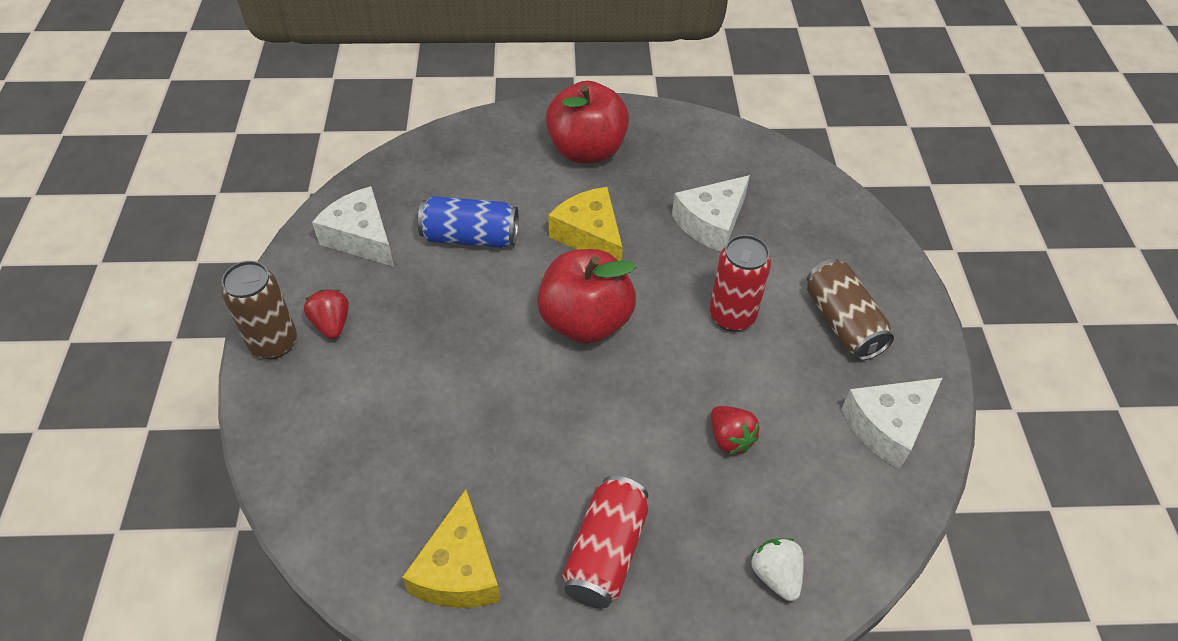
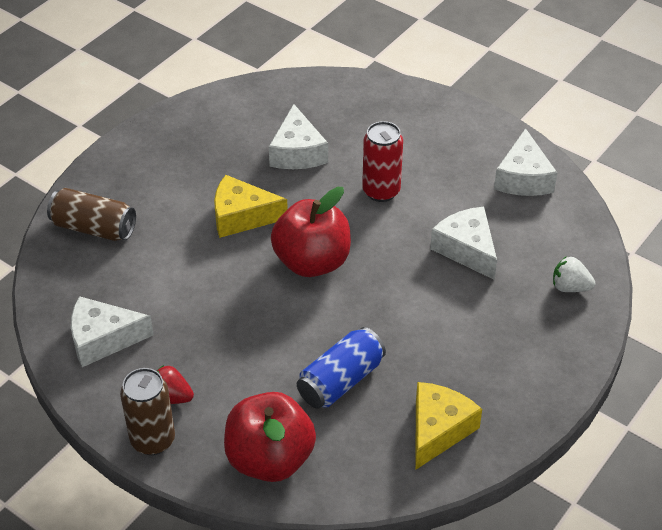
camera: 50 degrees left, 5 degrees down
(458, 570) = (438, 430): yellow cheese -> yellow cheese turned 105 degrees counterclockwise
(470, 237) = (172, 278): blue can -> blue can (340, 381)
(587, 150) = (161, 171): red apple -> red apple (270, 459)
(605, 552) = (489, 352): red can -> none
(730, 438) = (466, 249): red strawberry -> white cheese
(842, 323) = (436, 147): brown can -> brown can (94, 228)

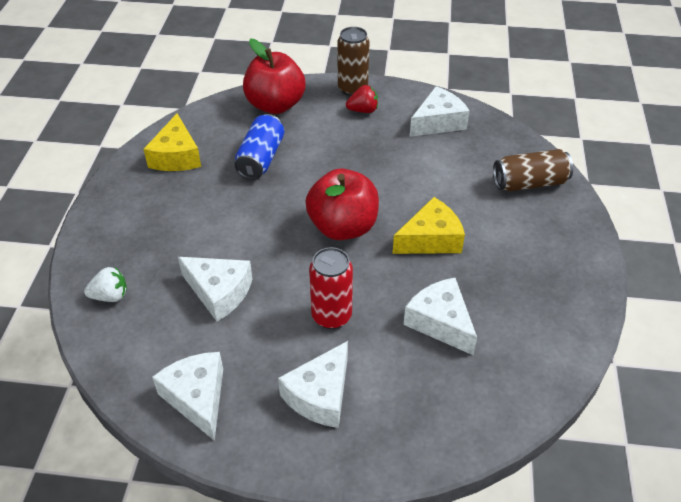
camera: 150 degrees right, 0 degrees up
(428, 144) = (320, 395): none -> white cheese

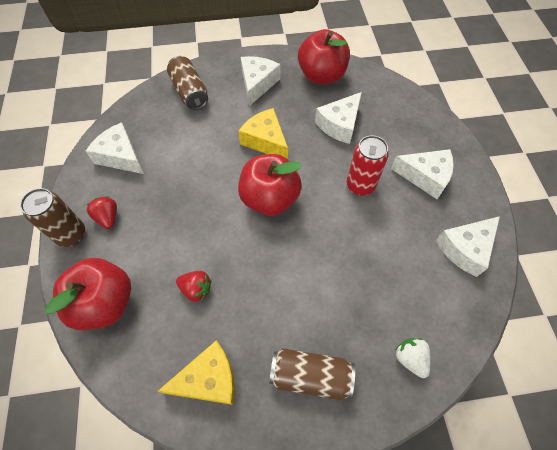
camera: 105 degrees left, 15 degrees up
(140, 218) = (310, 376): none -> brown can
(219, 292) = (370, 268): white cheese -> white cheese (257, 84)
(261, 158) = (196, 289): blue can -> red strawberry
(545, 326) = (321, 76): none -> red apple

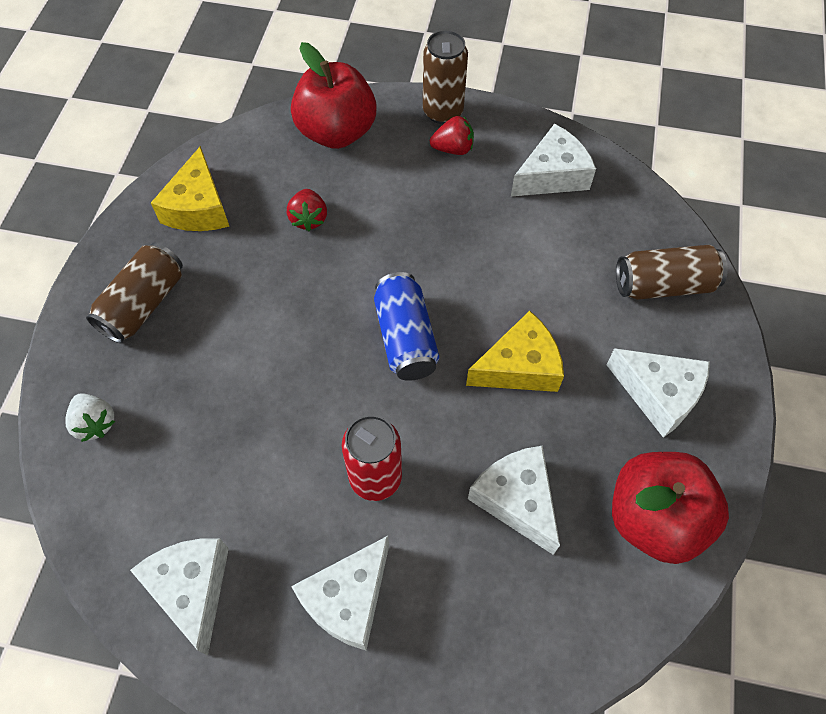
camera: 110 degrees right, 0 degrees up
(196, 289) = (309, 219): red strawberry -> red strawberry turned 45 degrees counterclockwise
(269, 198) = (405, 338): red apple -> blue can
(410, 358) = (95, 423): white strawberry -> white strawberry turned 60 degrees clockwise

